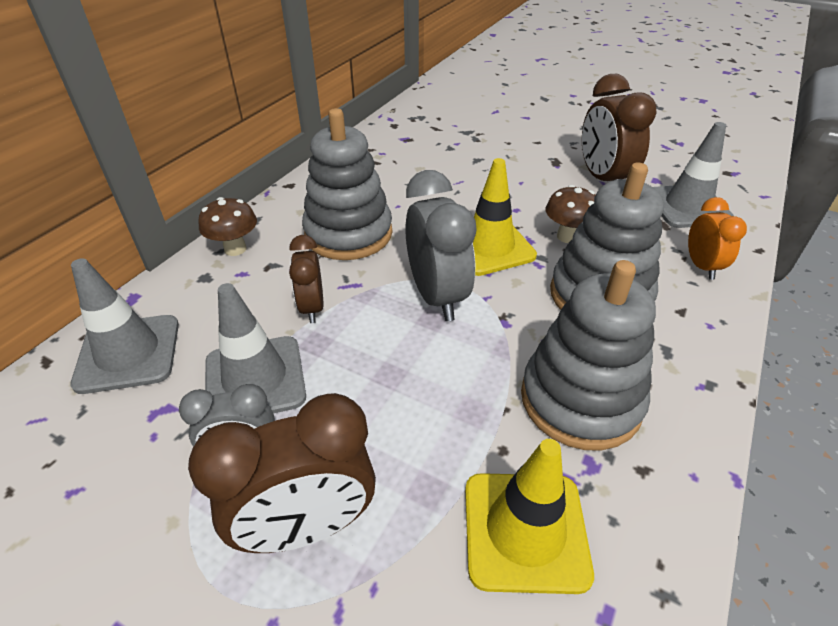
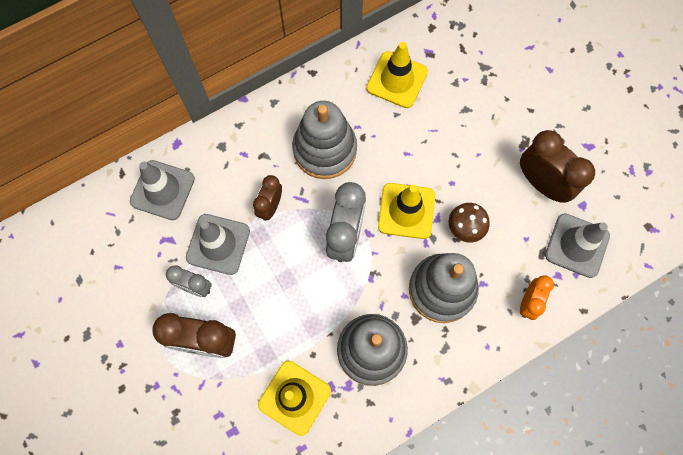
camera: 30 degrees right, 30 degrees up
(235, 249) = (249, 128): brown mushroom -> none
(389, 162) = (397, 80): none -> yellow traffic cone
(602, 179) = (542, 183): brown clock -> brown clock turned 120 degrees clockwise

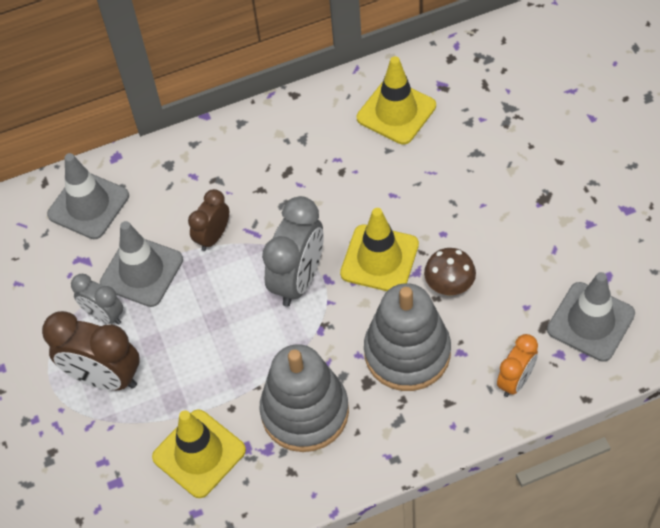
camera: 15 degrees right, 15 degrees down
(325, 149) = (292, 180): grey stacking toy -> none
(542, 183) = (558, 246): brown clock -> none

